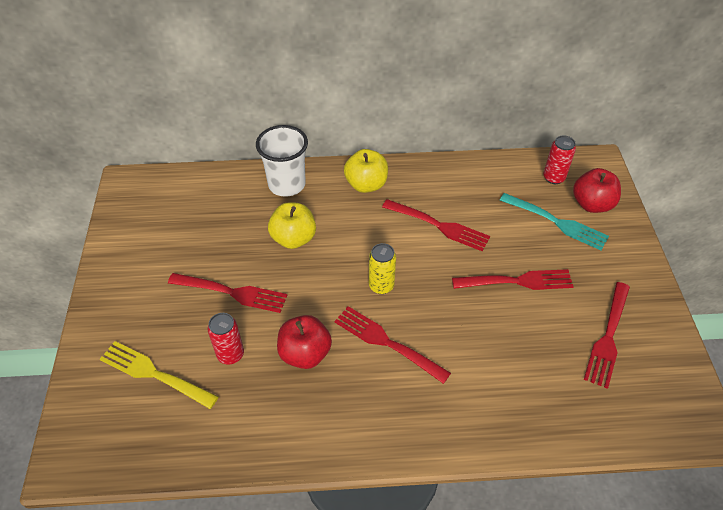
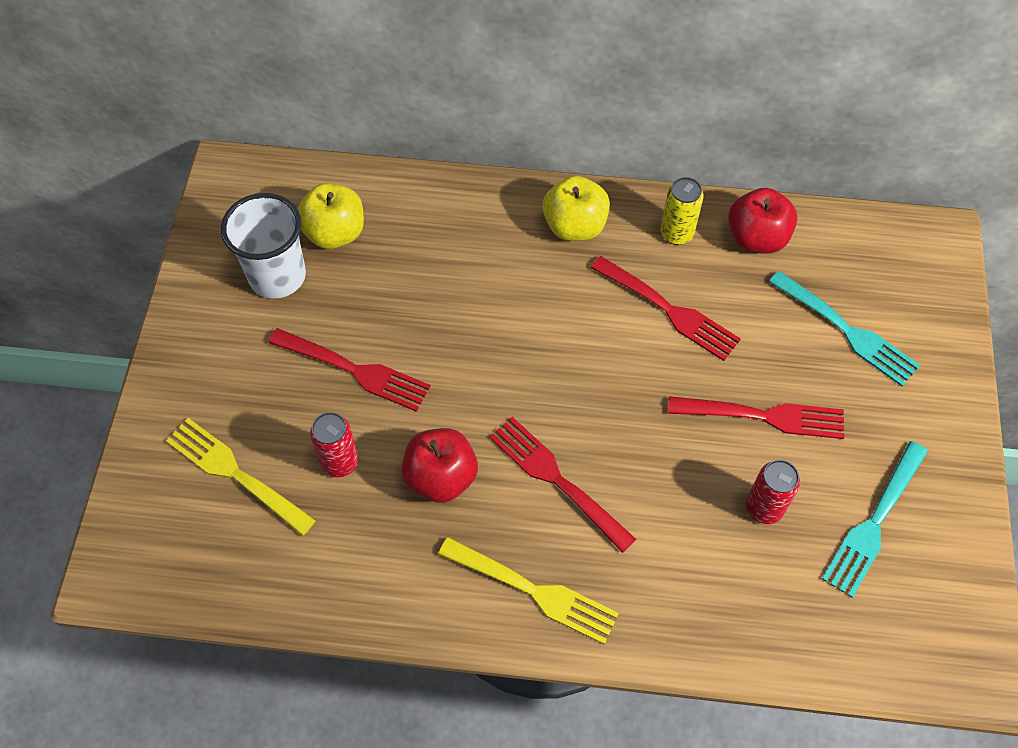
camera: 10 degrees right, 10 degrees up
(287, 184) = (457, 209): white cup -> white cup (277, 276)
(293, 238) = (453, 299): yellow apple -> yellow apple (335, 233)
(381, 286) = (565, 392): yellow can -> yellow can (676, 233)
(385, 420) = (532, 591): none -> yellow fork
(553, 178) = (862, 255): red can -> red can (764, 508)
(592, 204) = (909, 309): red apple -> red apple (756, 238)
(608, 336) = (874, 521): red fork -> turquoise fork

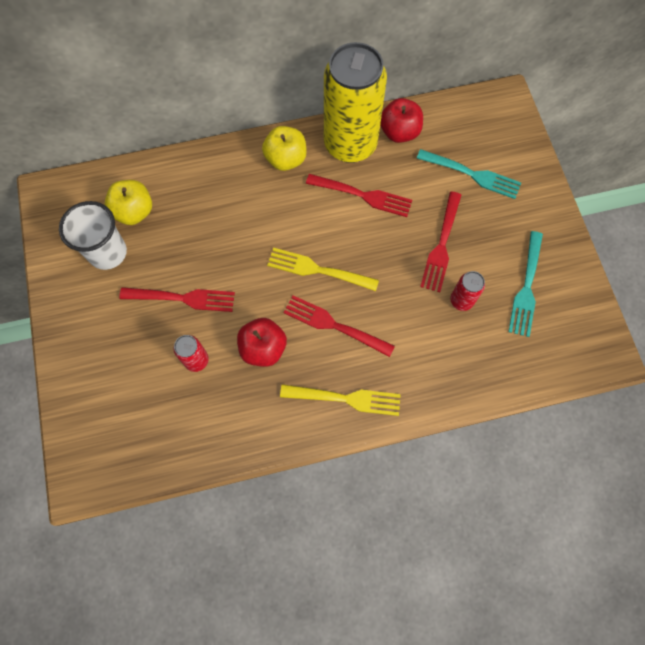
camera: 20 degrees left, 10 degrees up
(237, 474) = (133, 390): yellow fork -> yellow fork (319, 270)
(676, 233) = (350, 144): yellow can -> yellow can, size x2.40
(762, 416) = (441, 244): red fork -> red fork turned 120 degrees clockwise

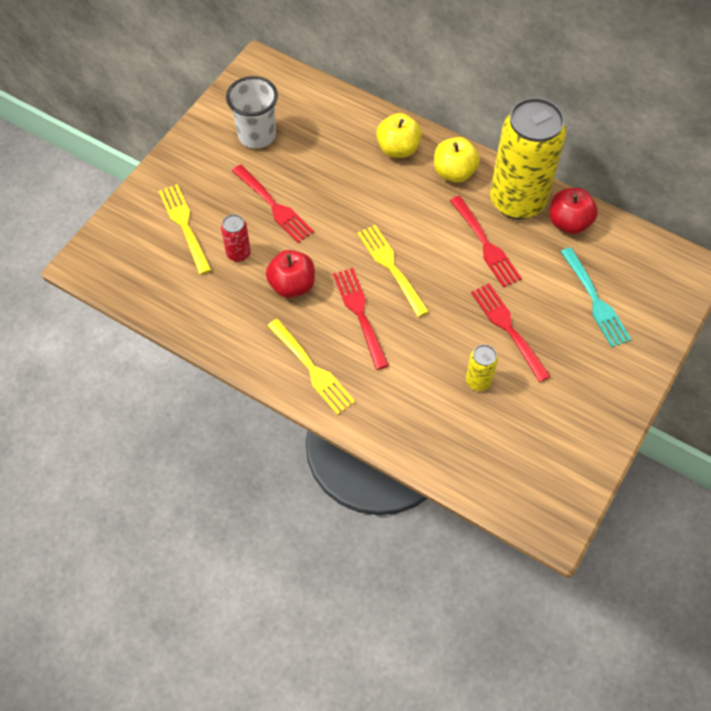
camera: 45 degrees right, 10 degrees down
(130, 376) = (185, 226): none -> yellow fork
(134, 211) = (304, 123): yellow apple -> yellow apple (398, 149)
(441, 244) = (509, 329): red fork -> red fork turned 90 degrees clockwise
(461, 300) = (478, 381): red can -> yellow can
(526, 287) = (544, 417): turquoise fork -> none

